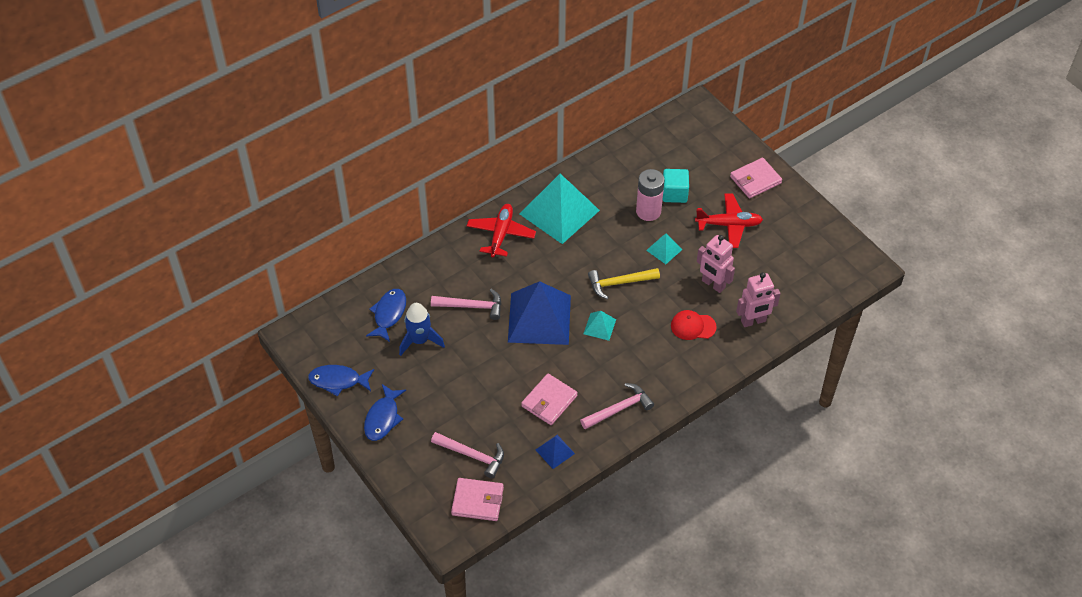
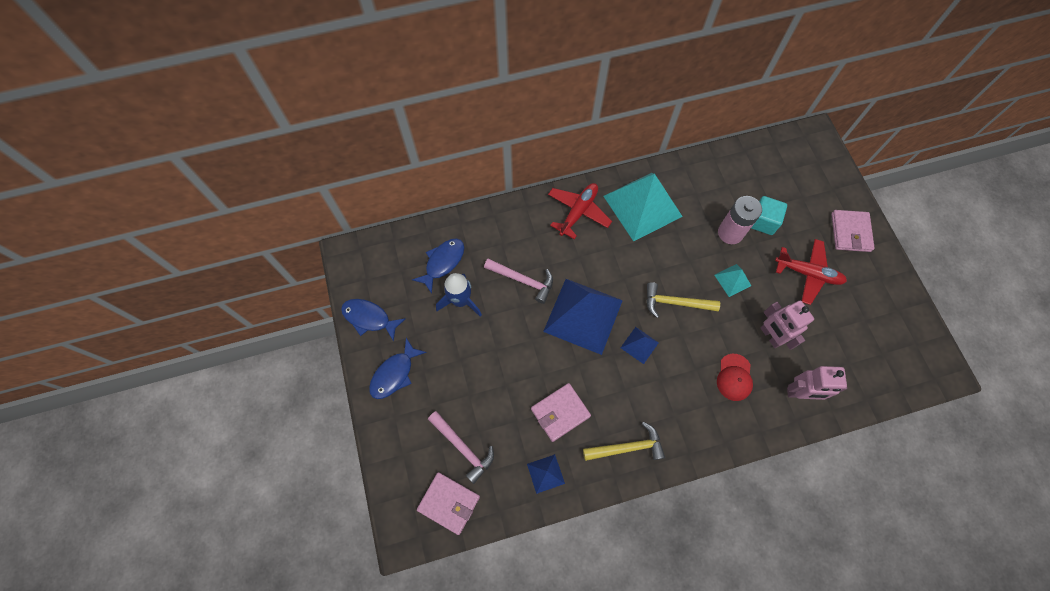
camera: 20 degrees right, 15 degrees up
(599, 326) = (639, 345): turquoise pyramid -> blue pyramid
(619, 409) = (627, 447): pink hammer -> yellow hammer
(693, 326) = (734, 377): red cap -> red cap turned 105 degrees counterclockwise
(755, 180) = (850, 232): pink wallet -> pink wallet turned 75 degrees counterclockwise

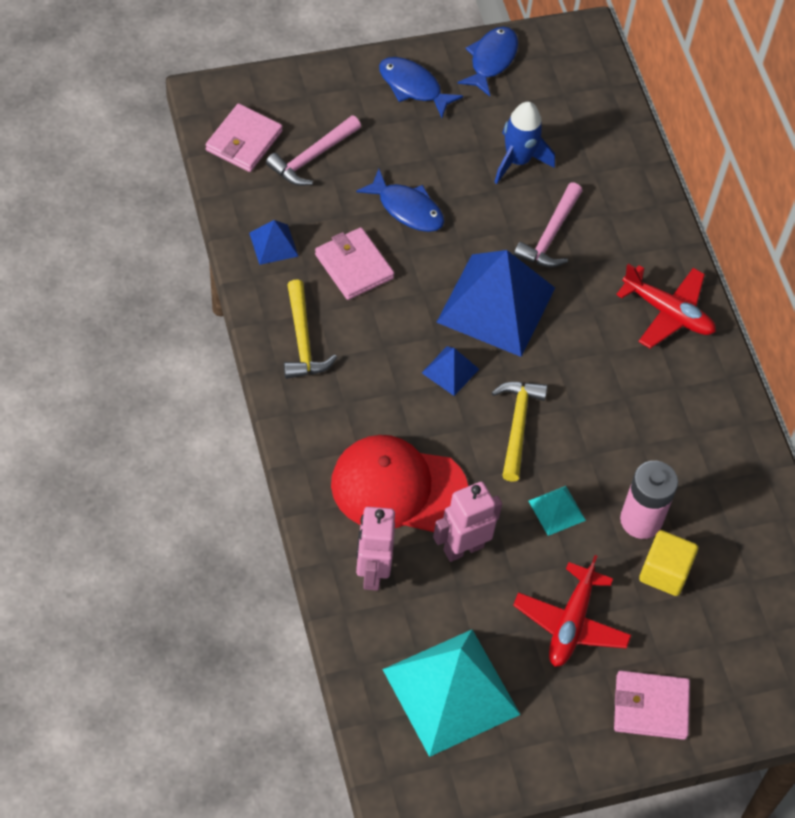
camera: 85 degrees right, 10 degrees down
(443, 262) = (576, 141): blue fish -> blue fish (407, 208)
(642, 206) = (684, 401): turquoise pyramid -> turquoise pyramid (451, 691)
(734, 377) = (398, 487): red cap -> red cap, size x1.90
(762, 221) = (664, 572): turquoise cube -> yellow cube

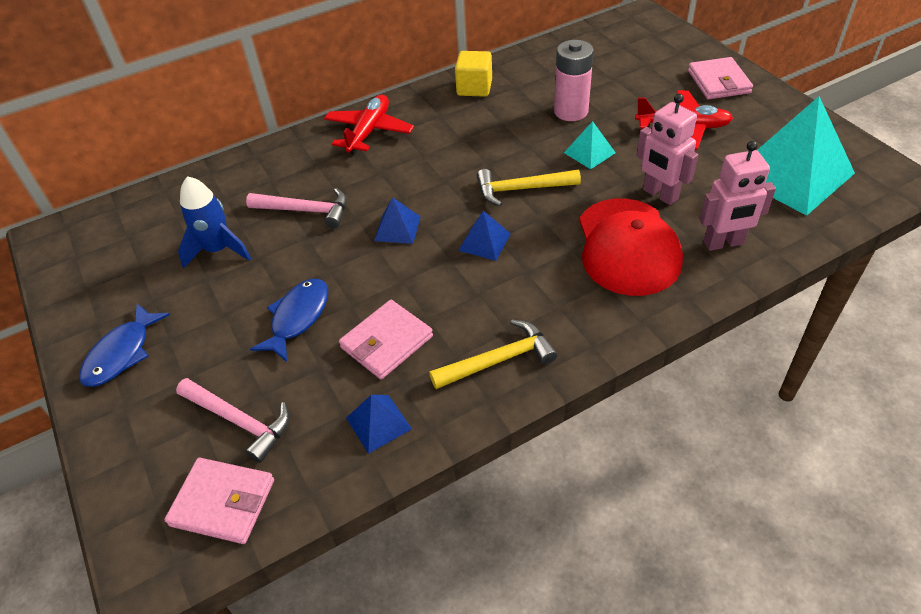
camera: 95 degrees left, 10 degrees down
(491, 60) = (81, 298): blue fish -> none
(496, 304) = (397, 228): blue pyramid -> blue pyramid, size x0.44
(664, 572) = (607, 94): yellow cube -> yellow cube (474, 88)

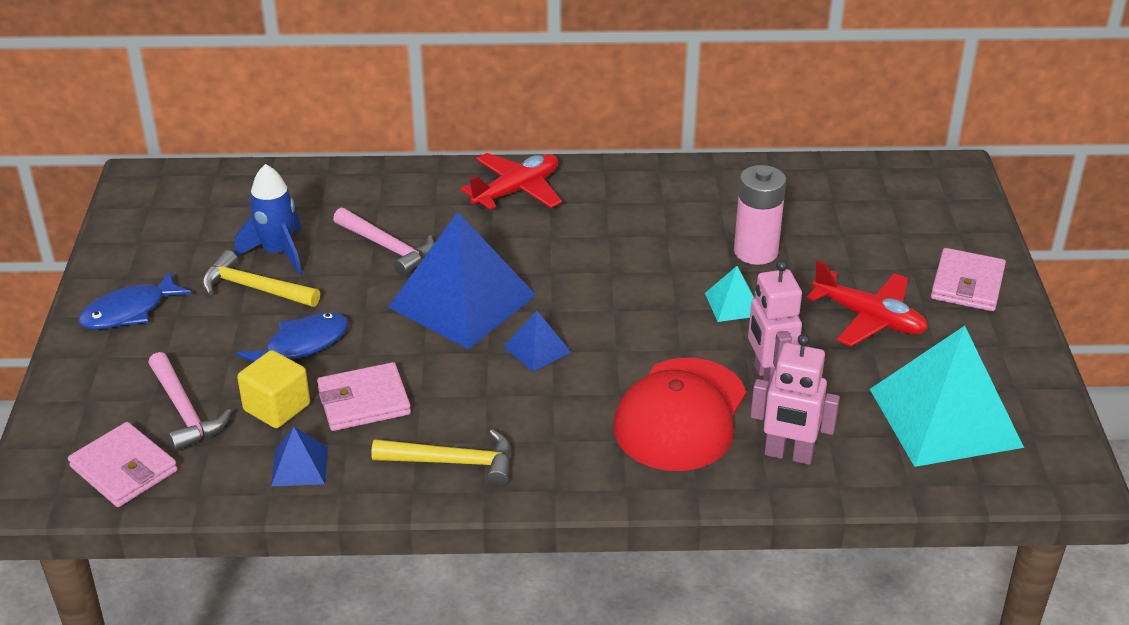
camera: 25 degrees right, 10 degrees down
(397, 228) = (462, 301): blue pyramid -> blue pyramid, size x2.25
(474, 88) = (671, 185): yellow cube -> yellow cube (277, 407)
(521, 189) = (623, 313): yellow hammer -> yellow hammer (255, 288)

